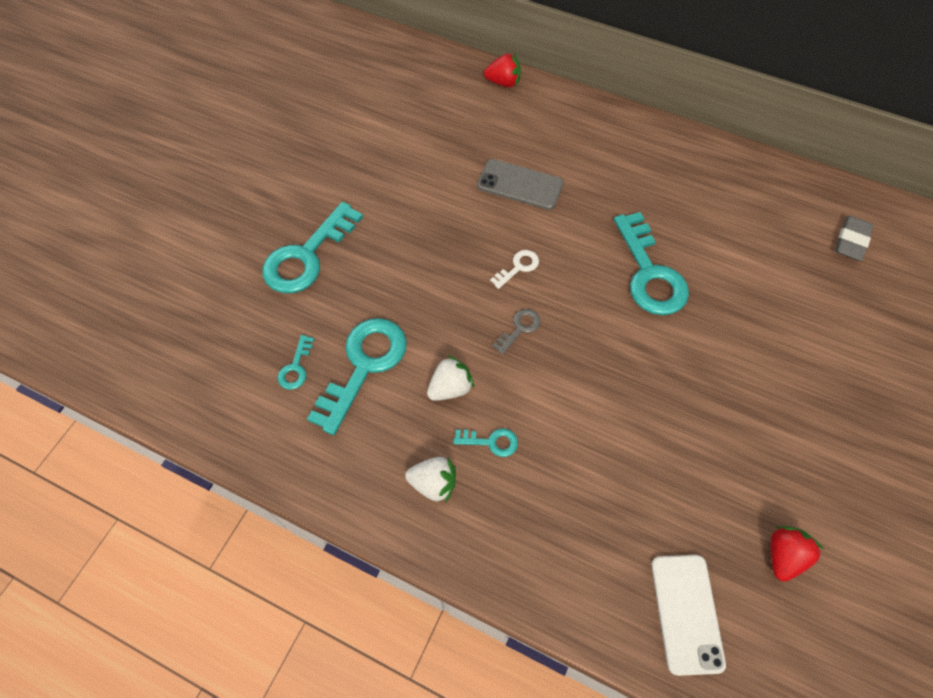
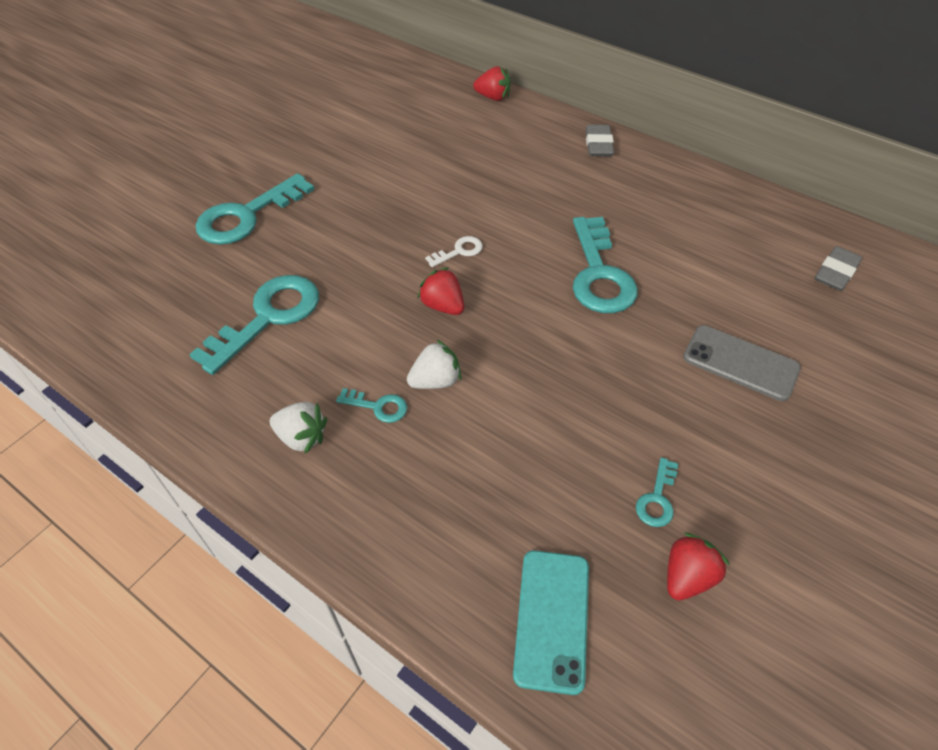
camera: 10 degrees right, 10 degrees down
(296, 367) = (198, 309): turquoise key -> turquoise key (657, 498)
(450, 388) = (351, 349): white strawberry -> white strawberry (435, 381)
(519, 329) = (443, 306): grey key -> red strawberry
(520, 185) = (483, 182): grey phone -> grey phone (740, 363)
(616, 127) = (598, 144): none -> grey eraser
(686, 613) = (552, 619): white phone -> turquoise phone

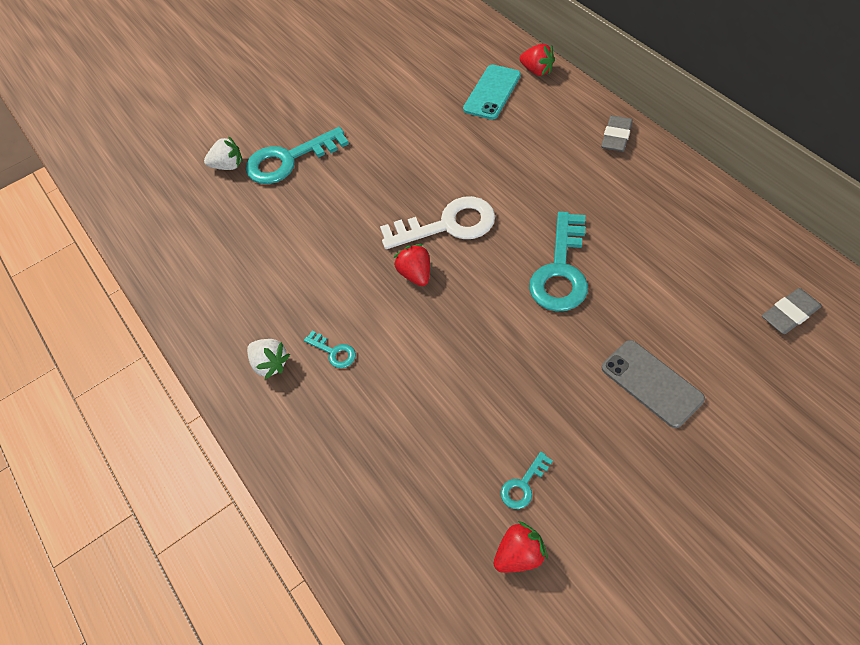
camera: 25 degrees right, 5 degrees up
(267, 318) = (276, 257): turquoise key -> none
(435, 381) = (385, 340): white strawberry -> white strawberry (228, 166)
(459, 251) = (447, 225): white key -> white key, size x2.18
(552, 619) = (401, 557): turquoise phone -> turquoise phone (492, 92)

